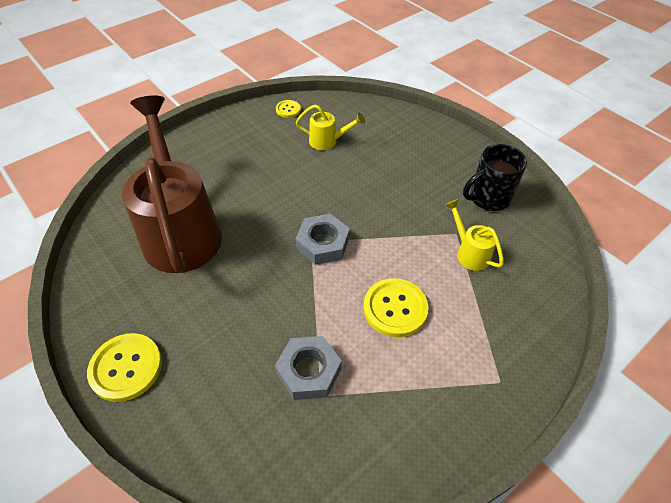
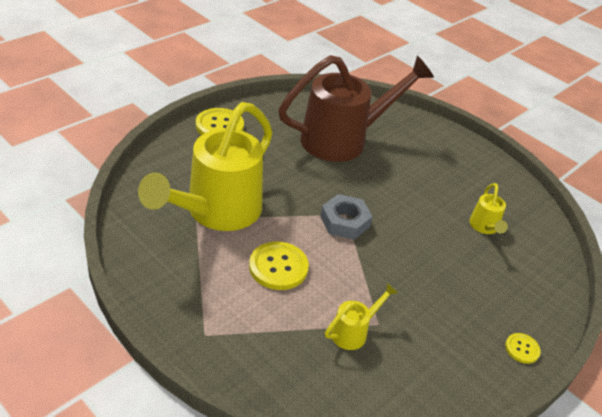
camera: 80 degrees right, 10 degrees down
(288, 109) = (522, 198): yellow button -> yellow button (522, 349)
(308, 371) = (216, 212): grey nut -> yellow watering can
(488, 198) = (439, 361): black mug -> none

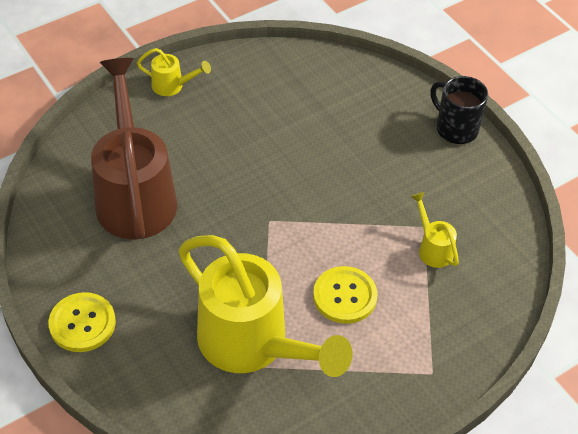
camera: 75 degrees left, 10 degrees up
(344, 221) = (281, 223): grey nut -> none
(484, 227) = (301, 106): yellow watering can -> yellow watering can (172, 86)
(522, 349) = (455, 128): yellow button -> black mug

